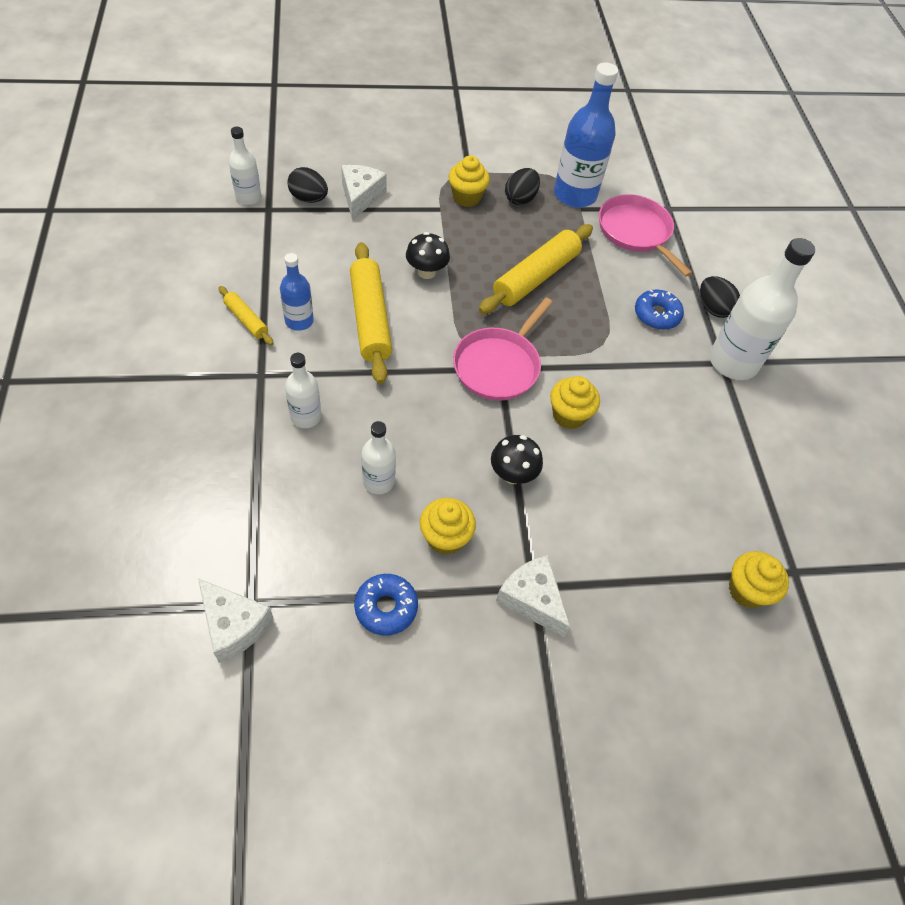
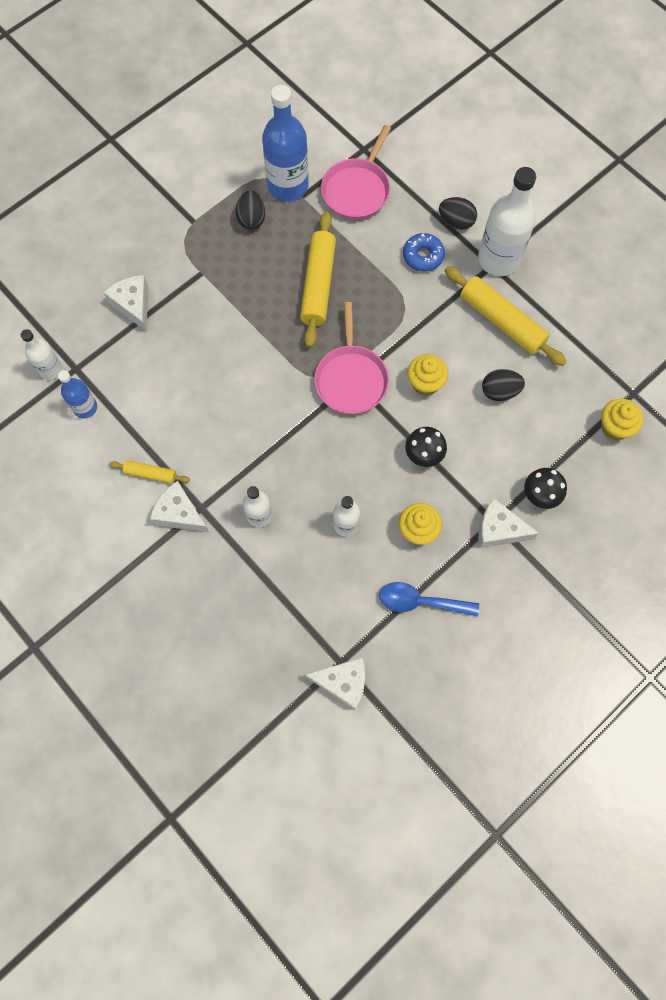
camera: 30 degrees left, 15 degrees up
(238, 366) = (179, 513): none -> white cheese
(299, 321) = (187, 446): blue bottle -> blue bottle (85, 407)
(309, 199) = (96, 336): black egg -> black egg (499, 391)
(370, 319) = (235, 407): yellow rolling pin -> yellow rolling pin (502, 321)
(386, 607) = (420, 601): blue donut -> blue spoon
(426, 272) = (239, 338): black mushroom -> black mushroom (540, 495)
(466, 197) = (211, 247): yellow cupcake -> none
(636, 232) = (357, 190): pink pan -> pink pan turned 90 degrees counterclockwise

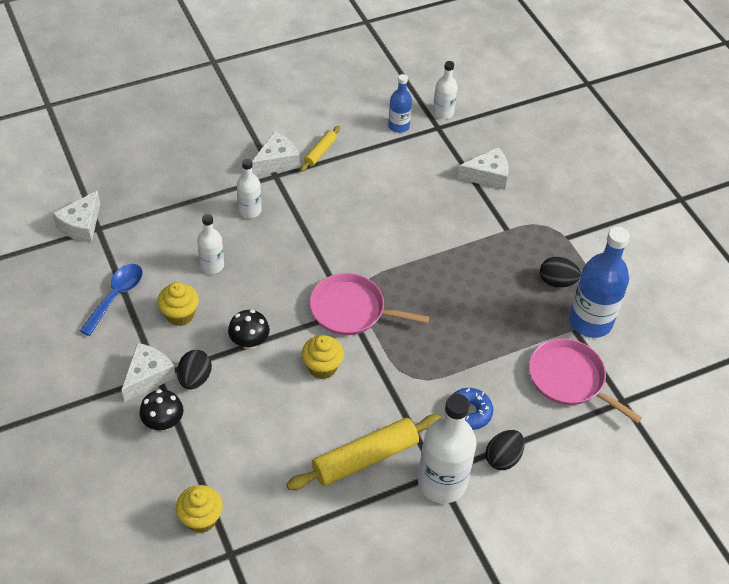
camera: 105 degrees right, 20 degrees down
(318, 285) = (464, 314): yellow rolling pin -> none
(499, 391) = (286, 427): black egg -> black egg (195, 378)

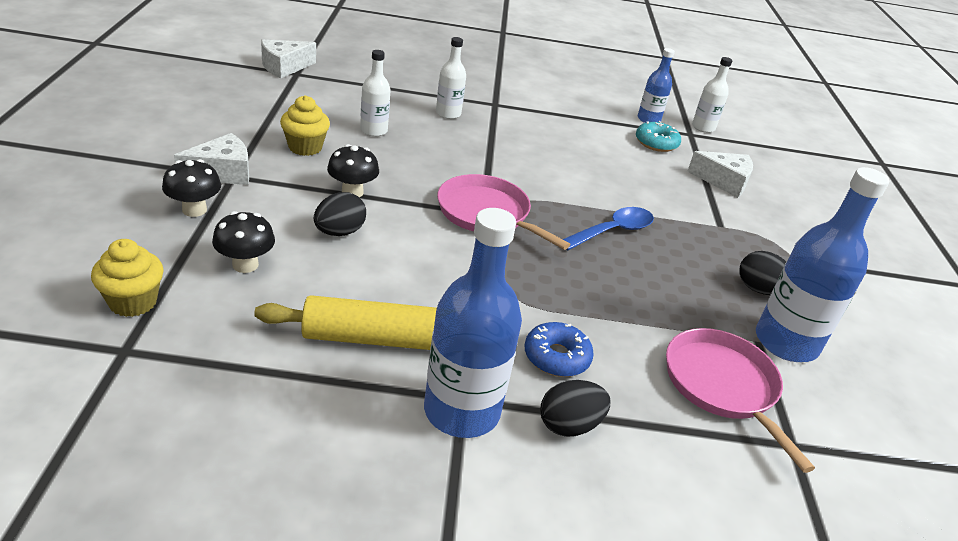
camera: 25 degrees right, 15 degrees down
(116, 296) = (260, 114): blue spoon -> blue spoon (612, 231)
(195, 378) = (266, 193): black egg -> black egg (339, 232)
(238, 450) = (245, 265): none -> black mushroom
(276, 162) = (505, 97): white cheese -> none
(320, 152) = (553, 107): yellow rolling pin -> none
(322, 367) = (411, 242): yellow cupcake -> none
(419, 155) = (656, 143): none -> turquoise donut
(442, 483) = (462, 411): white bottle -> blue bottle

